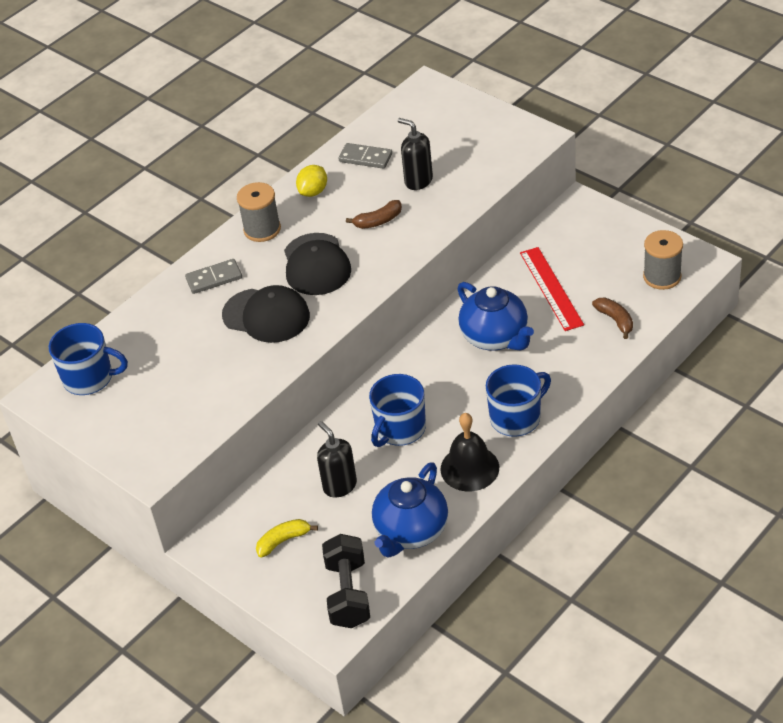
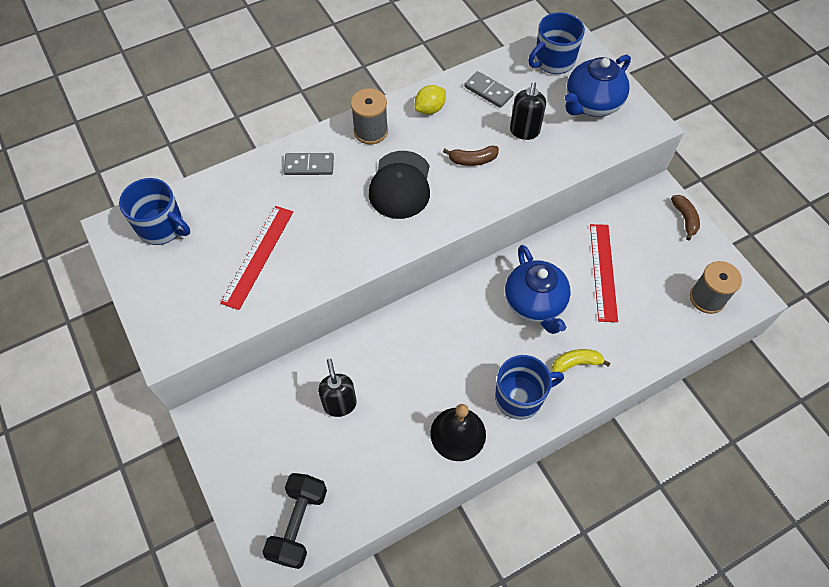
camera: 15 degrees right, 15 degrees up
(203, 369) = (258, 256): none -> red ruler
(266, 315) = (335, 221): black cap -> none
(283, 541) = (269, 442): yellow banana -> yellow banana (576, 363)
(400, 429) = (414, 366): blue mug -> blue mug (553, 61)
(411, 531) = (379, 480): blue teapot -> blue teapot (591, 104)
(418, 181) = (524, 131): black soap dispenser -> black soap dispenser turned 135 degrees counterclockwise
(615, 320) = (648, 328): brown banana -> brown banana (685, 218)

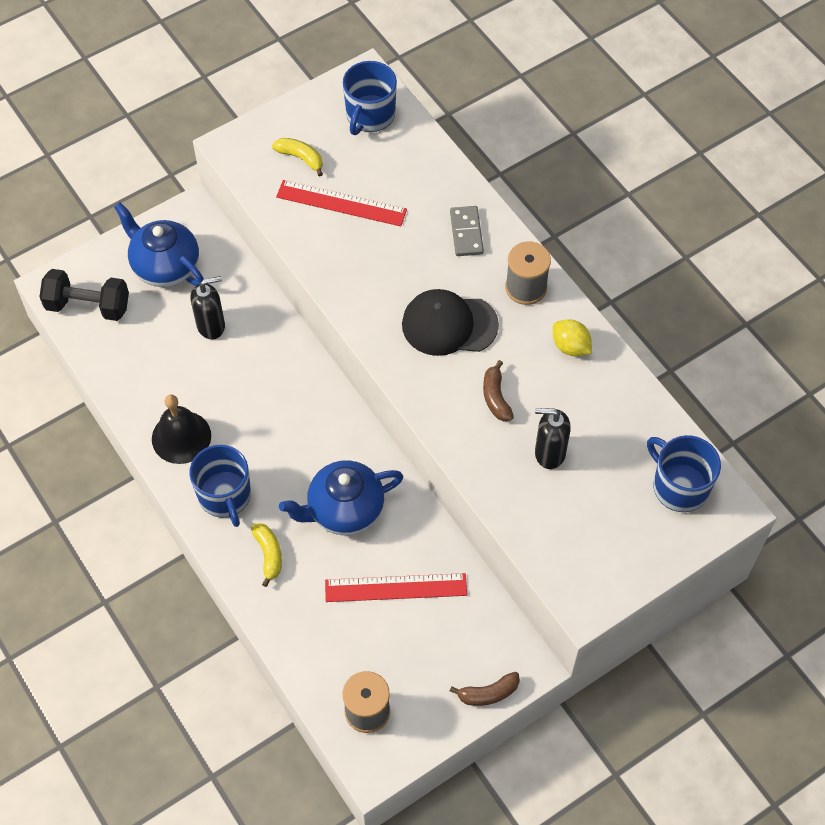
camera: 85 degrees right, 0 degrees up
(197, 287) = (300, 158): none -> yellow banana
(488, 91) = (611, 410): grey domino -> none
(591, 104) = (608, 533): blue teapot -> blue teapot (165, 266)

